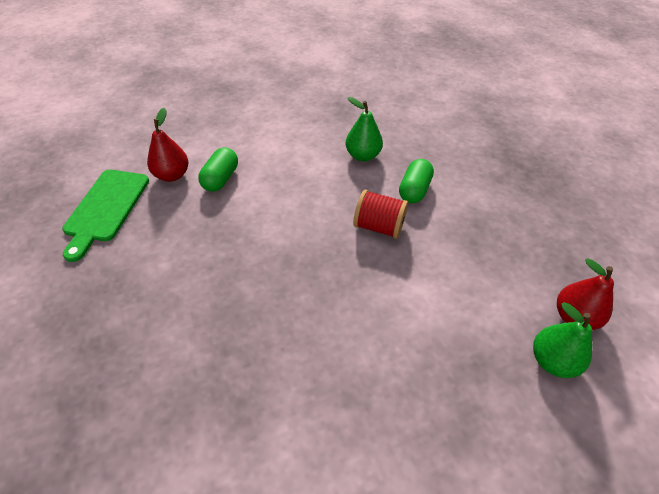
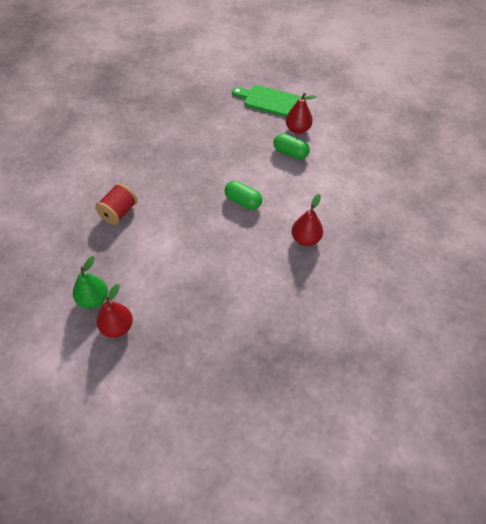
camera: 100 degrees right, 5 degrees up
(362, 156) = (305, 239): green pear -> red pear
(379, 226) = (226, 233): red spool -> red spool (118, 212)
(414, 190) = (259, 265): green capsule -> green capsule (243, 201)

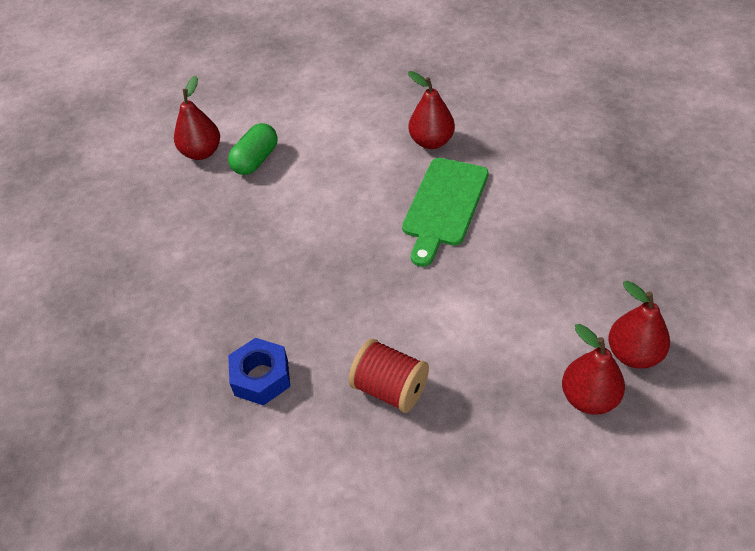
camera: 85 degrees left, 5 degrees down
(93, 299) = (589, 398): green pear -> red pear
(136, 163) = (261, 377): none -> blue nut
(243, 201) = (360, 213): green capsule -> none
(271, 101) = (124, 186): green cutting board -> green cutting board (444, 206)

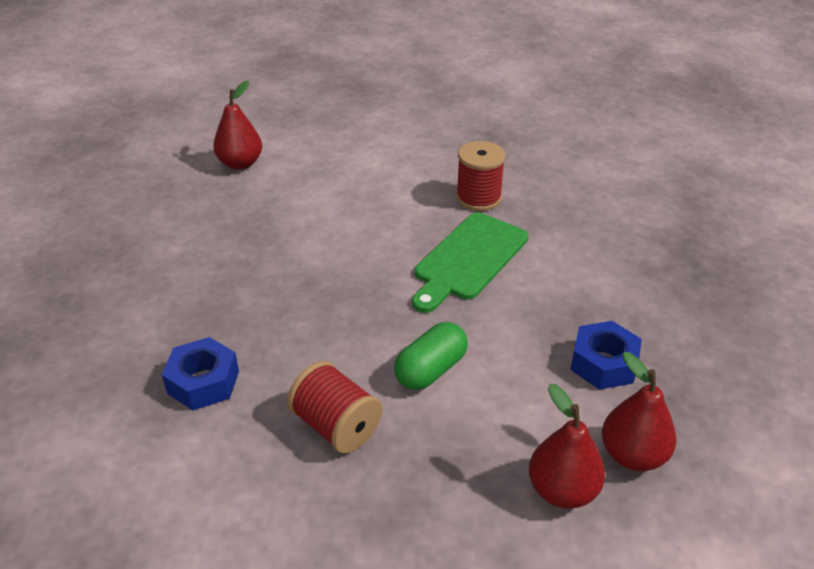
camera: 10 degrees right, 10 degrees down
(255, 160) = (290, 180): green capsule -> green capsule (430, 370)
(431, 141) = (478, 198): red pear -> red spool
(587, 278) = (603, 363): none -> blue nut

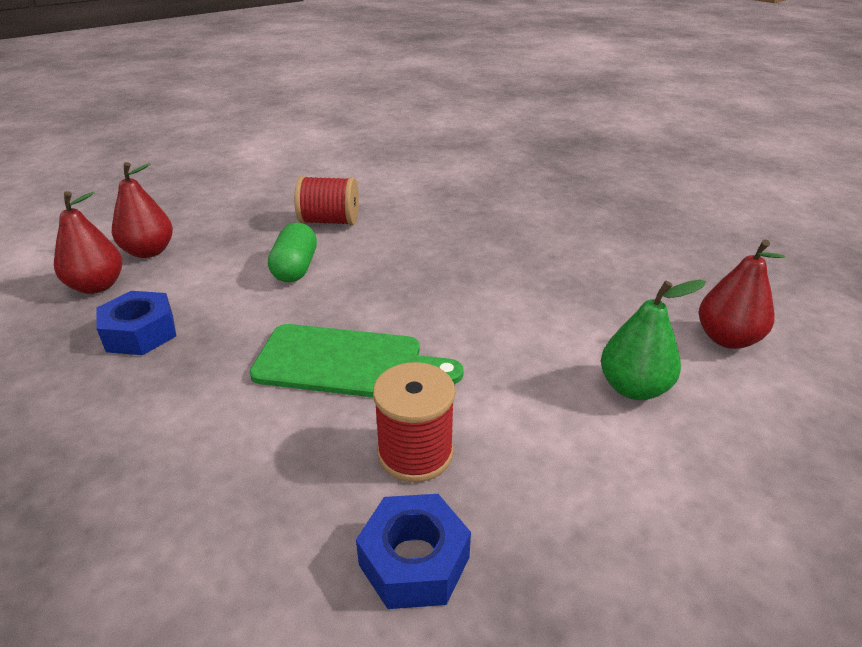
camera: 140 degrees right, 5 degrees down
(203, 382) = (439, 206): blue nut -> blue nut (414, 561)
(333, 170) = (633, 388): none -> green pear
(468, 259) = (347, 363): green cutting board -> green cutting board turned 105 degrees clockwise

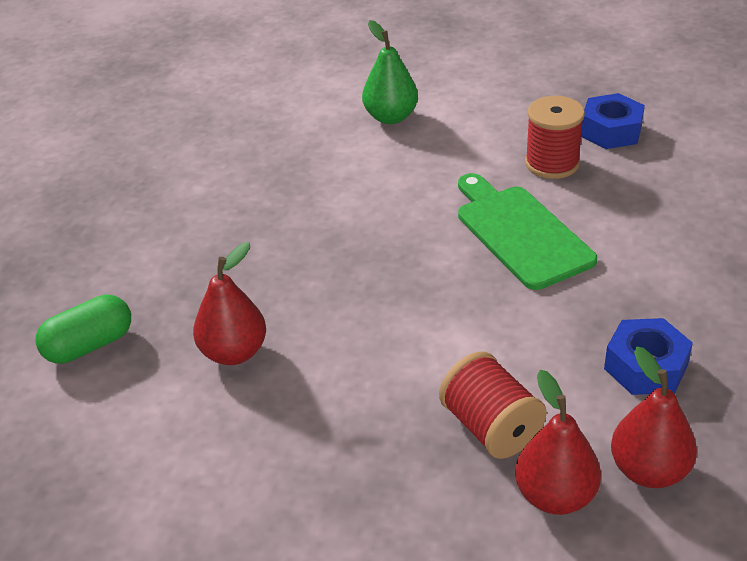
camera: 125 degrees left, 5 degrees up
(295, 268) = (443, 349): green capsule -> green capsule (89, 345)
(329, 221) = (325, 395): red spool -> red spool (491, 428)
(727, 339) = (289, 101): red pear -> red pear (234, 352)

